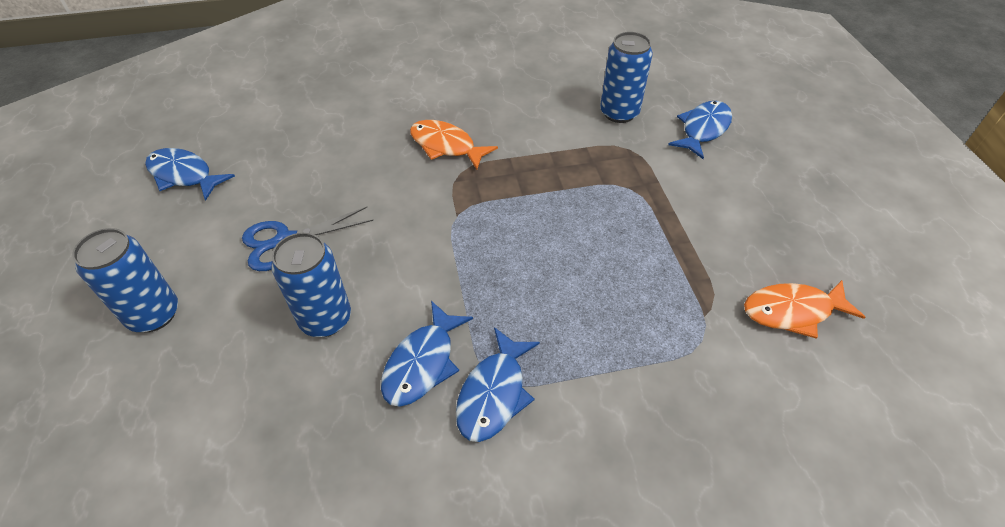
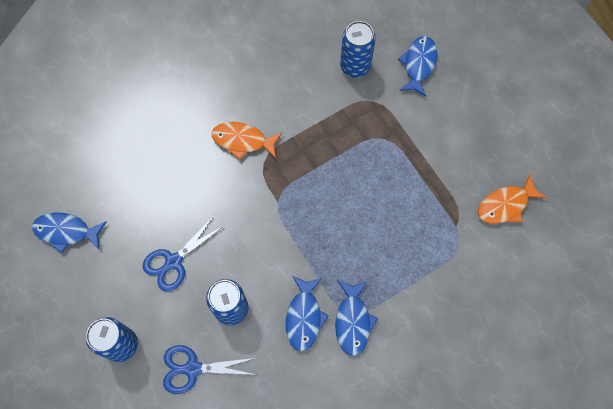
camera: 20 degrees left, 20 degrees up
(224, 378) = (192, 369): none -> blue scissors

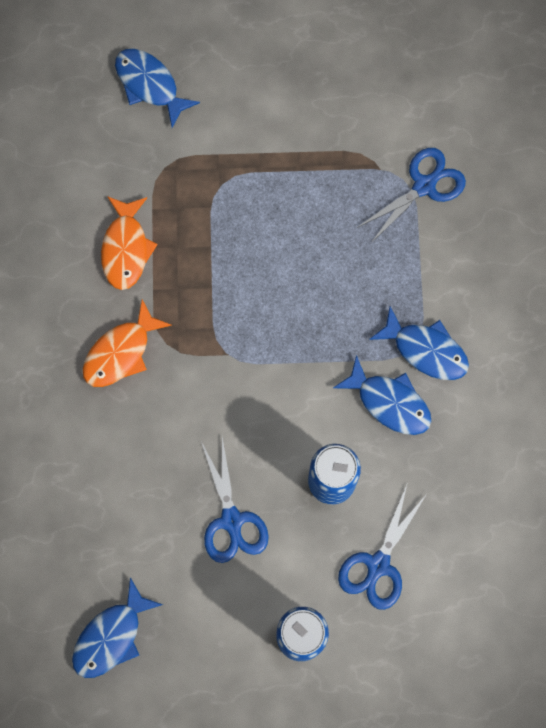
camera: 60 degrees left, 5 degrees up
(355, 66) = (104, 160): blue can -> none
(463, 259) = (424, 186): none -> blue scissors
(505, 205) = (387, 99): orange fish -> orange fish (126, 249)

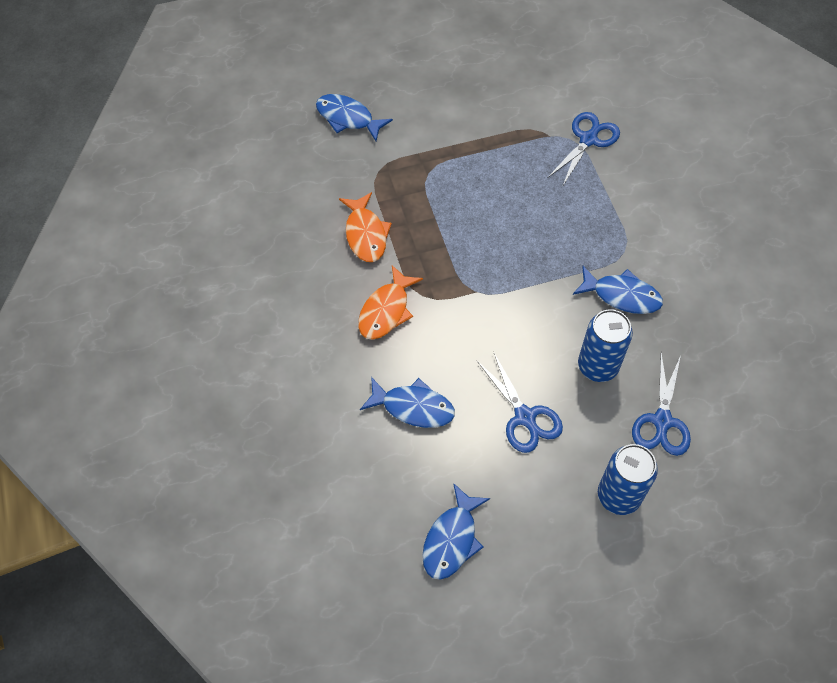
camera: 15 degrees left, 15 degrees down
(426, 350) = (635, 251): blue fish -> blue fish (413, 407)

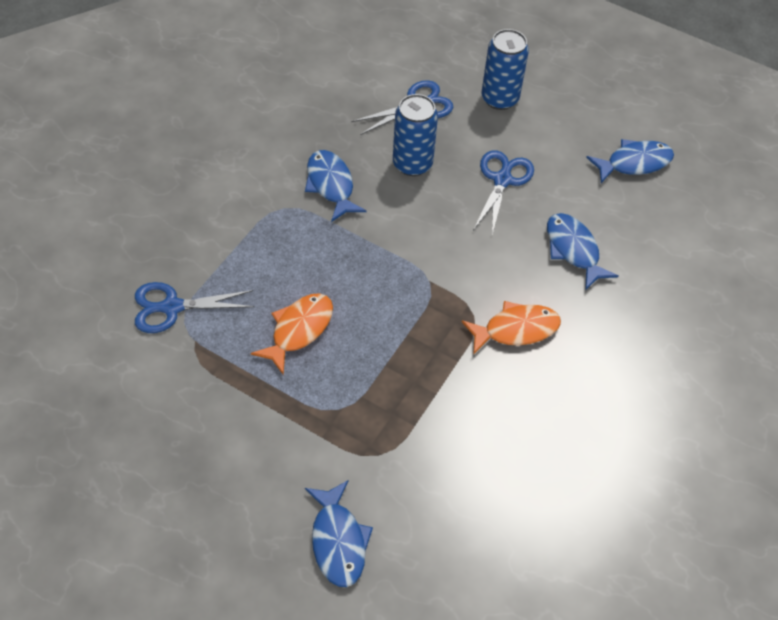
camera: 135 degrees left, 5 degrees down
(366, 234) = (460, 406): orange fish -> orange fish (299, 330)

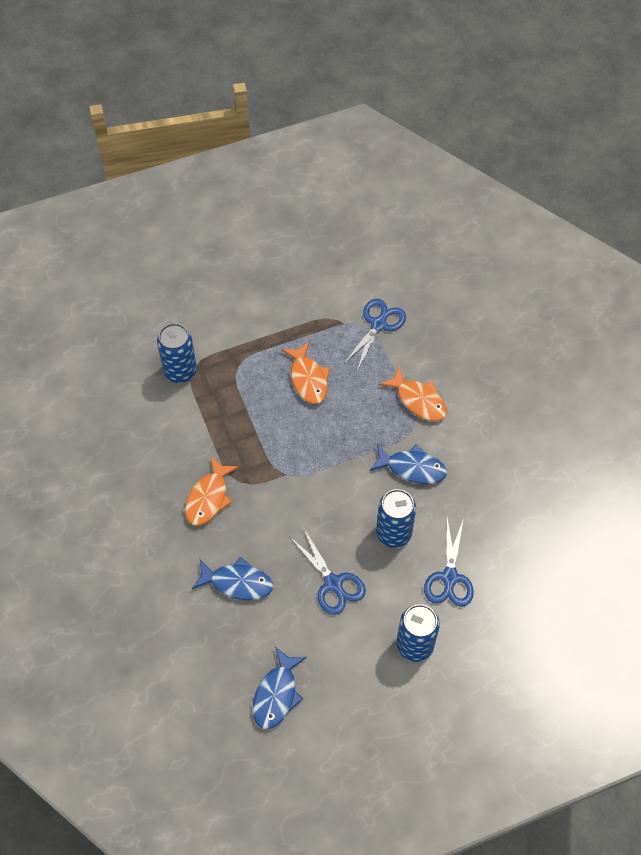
camera: 130 degrees right, 5 degrees up
(246, 220) = (418, 400): none -> orange fish
(338, 541) = (162, 319): blue fish -> none
(394, 465) = (180, 371): none -> blue can

